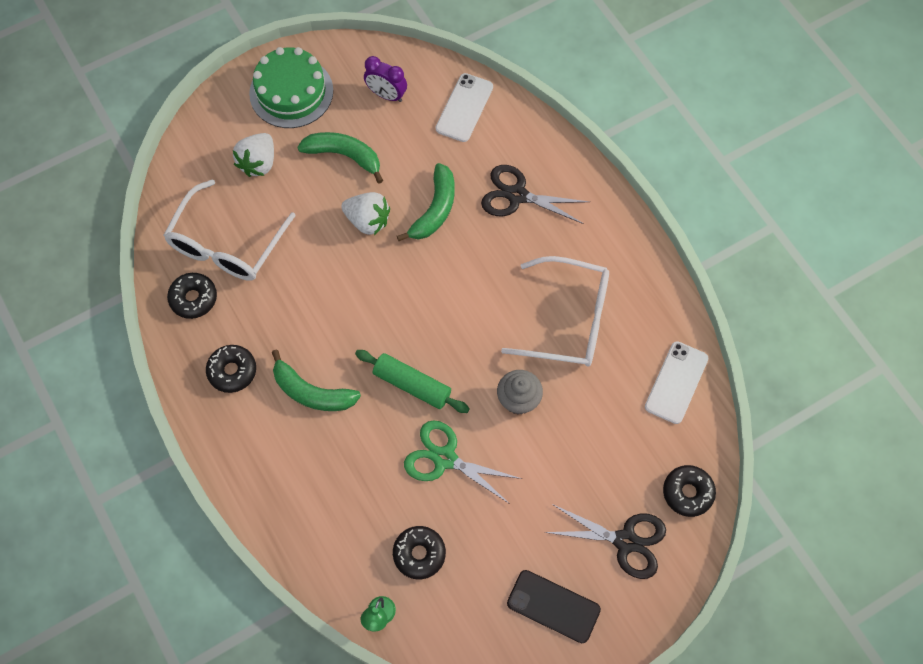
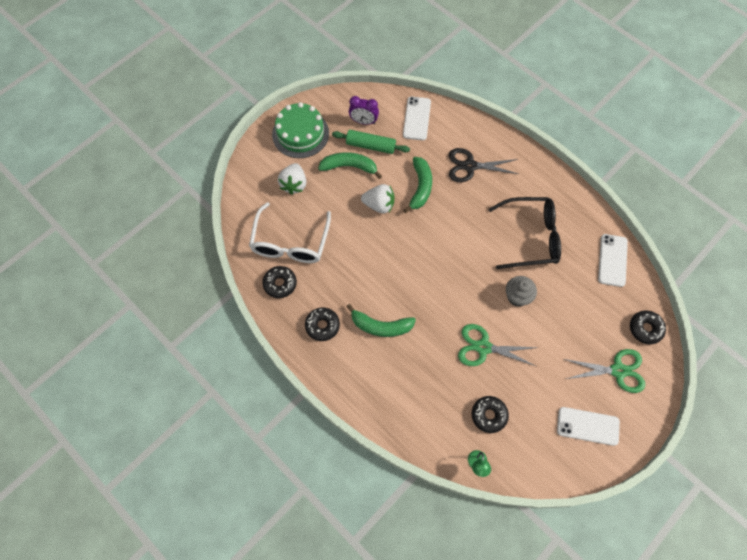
camera: 15 degrees left, 0 degrees up
(412, 385) = (445, 304): green rolling pin -> green rolling pin (370, 146)
(553, 606) = (588, 426): black phone -> white phone
(569, 320) = (531, 237): white glasses -> black glasses
(625, 541) = (618, 371): black scissors -> green scissors

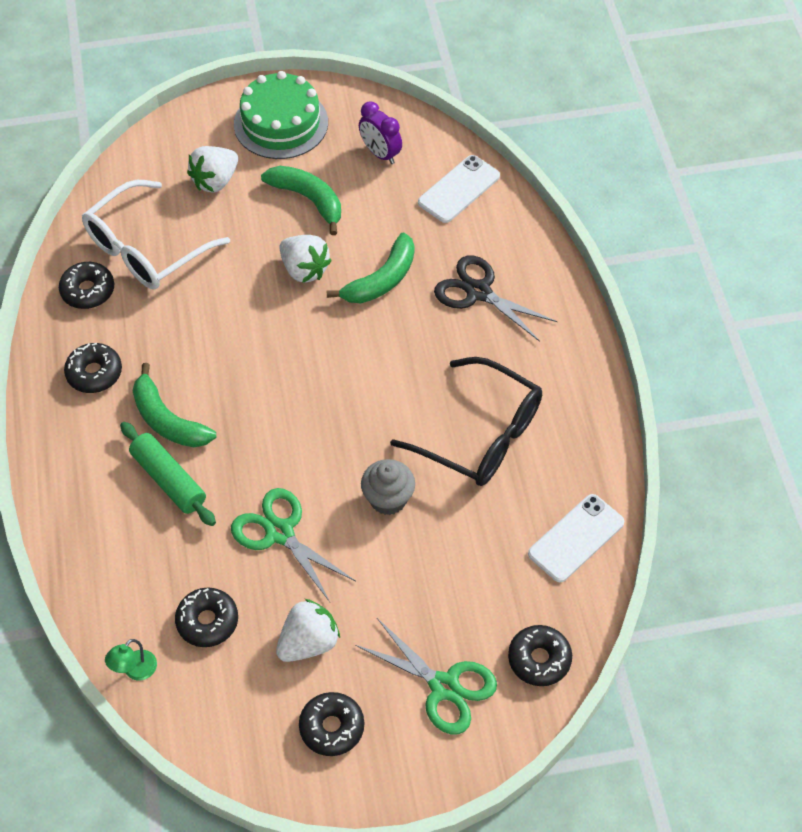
camera: 35 degrees right, 10 degrees down
(370, 146) = (361, 189): green rolling pin -> green rolling pin (169, 480)
(543, 392) = (308, 642): none -> white strawberry
(588, 426) = (332, 727): white phone -> black donut

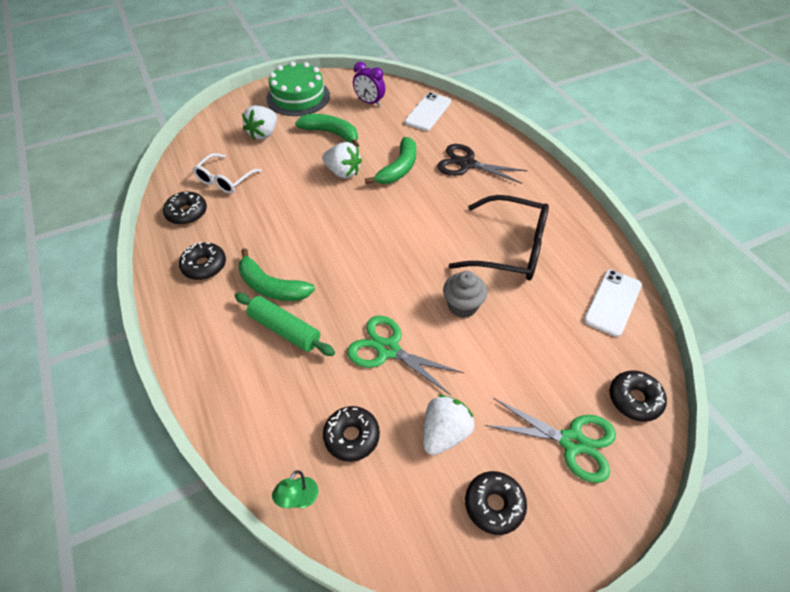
camera: 15 degrees left, 5 degrees down
(146, 249) = (224, 180): white glasses -> white glasses, size x0.61

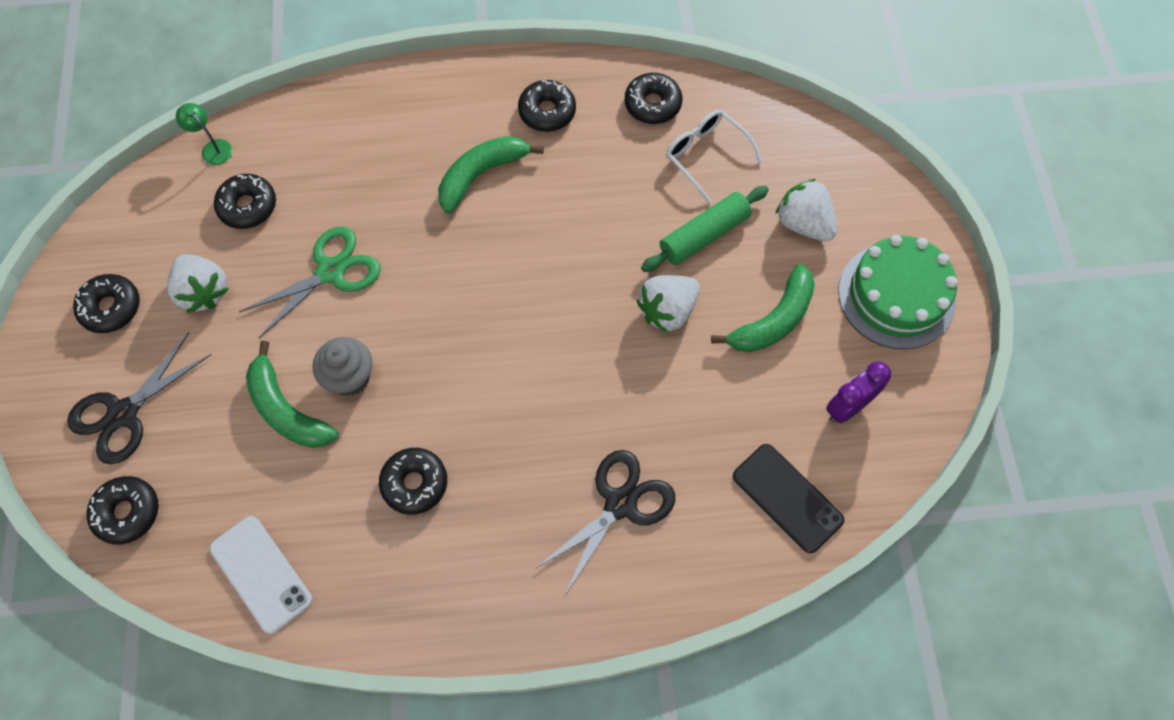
camera: 110 degrees right, 15 degrees up
(285, 329) = (410, 175): green rolling pin -> green rolling pin (704, 235)
(399, 168) = (647, 393): green banana -> green banana (287, 410)
(428, 112) = (787, 498): white phone -> black phone
(510, 248) = (415, 483): black glasses -> black donut
(572, 442) = (123, 413): green scissors -> black scissors

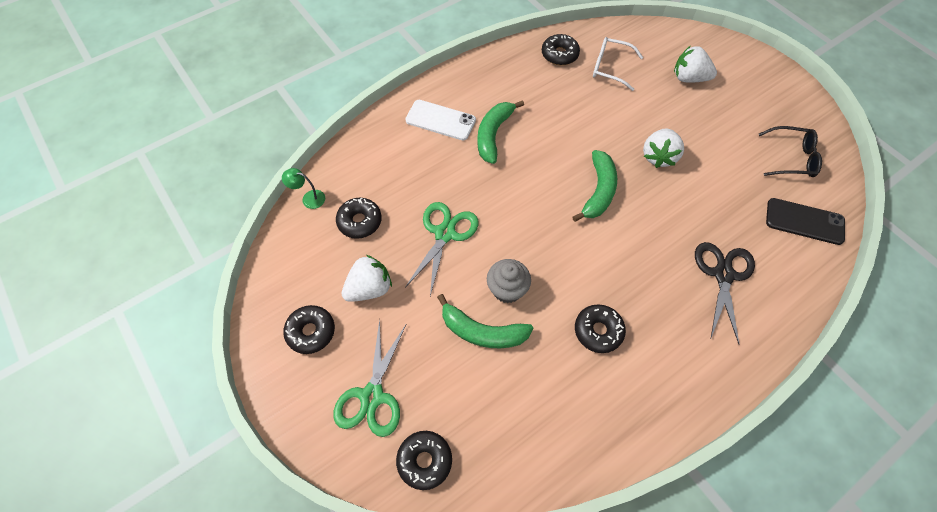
camera: 30 degrees left, 5 degrees down
(123, 413) = (372, 396): black scissors -> green scissors
(203, 292) = (369, 288): white strawberry -> white strawberry turned 60 degrees counterclockwise
(261, 574) = (547, 446): white phone -> white phone (440, 120)
(547, 112) = (504, 84): black donut -> none
(704, 235) = (644, 108): green rolling pin -> none
(773, 320) = (716, 134): green banana -> green banana (598, 191)
(848, 407) = (791, 158): purple clock -> black glasses
(896, 295) = (765, 91): green cake -> none

